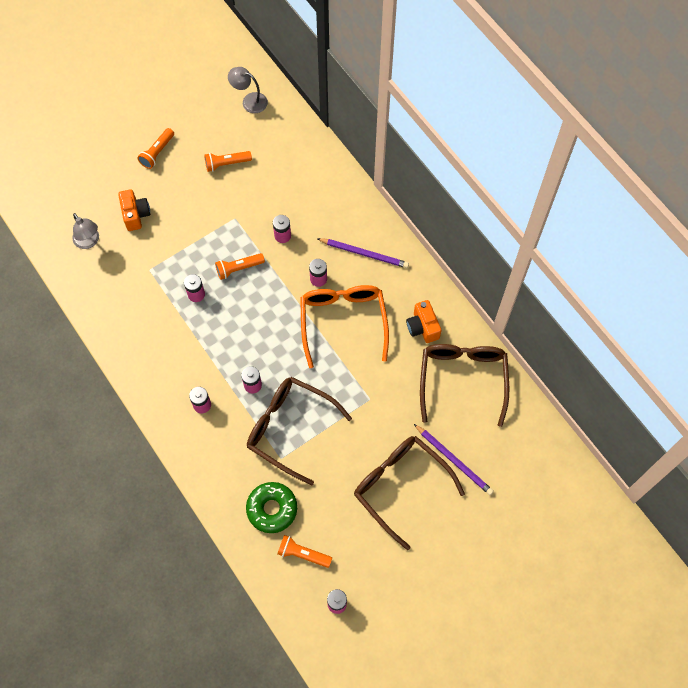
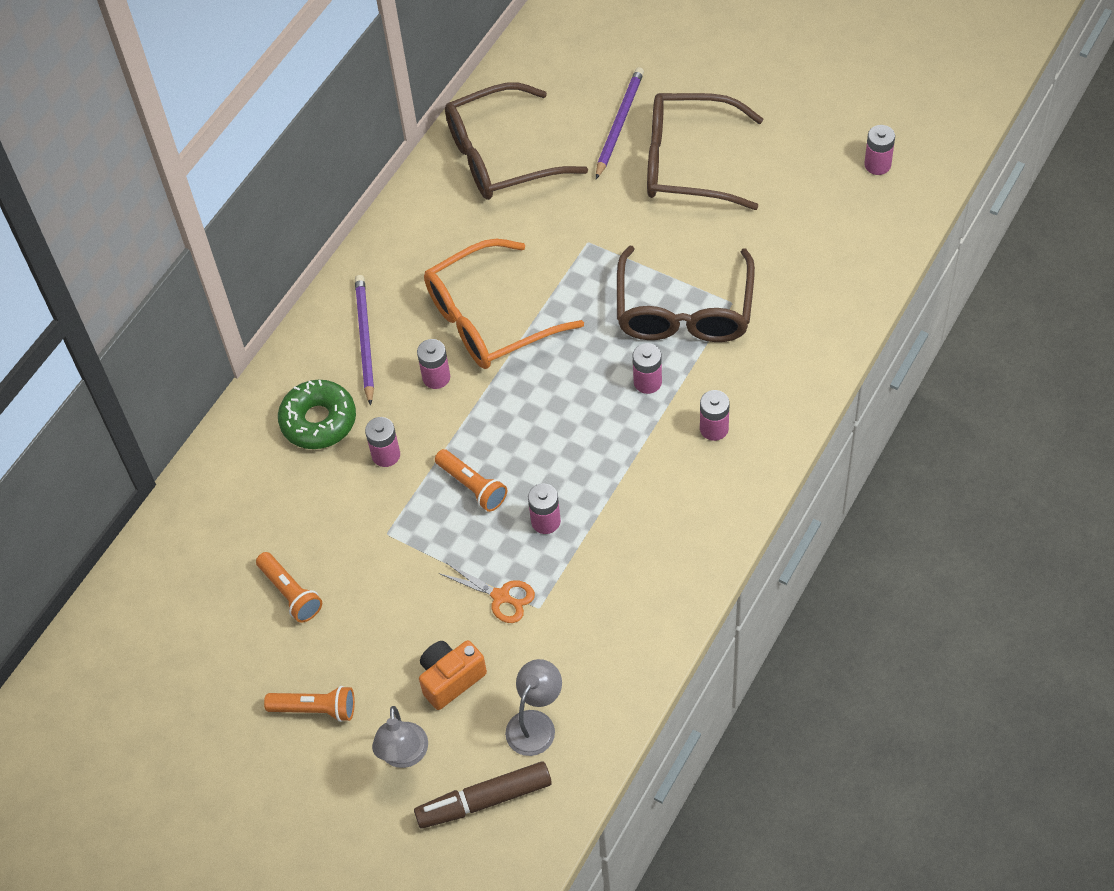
camera: 110 degrees left, 10 degrees down
(66, 204) = (484, 800): none -> brown marker
(166, 255) = (501, 596): none -> orange scissors
(249, 101) = (150, 619): grey lamp -> grey lamp (404, 756)
(272, 509) = (806, 281): green donut -> green donut (318, 421)
(303, 554) = (841, 224): orange flashlight -> none
(400, 486) = (688, 162): brown glasses -> brown glasses turned 75 degrees clockwise
(422, 327) = (447, 227): orange camera -> none

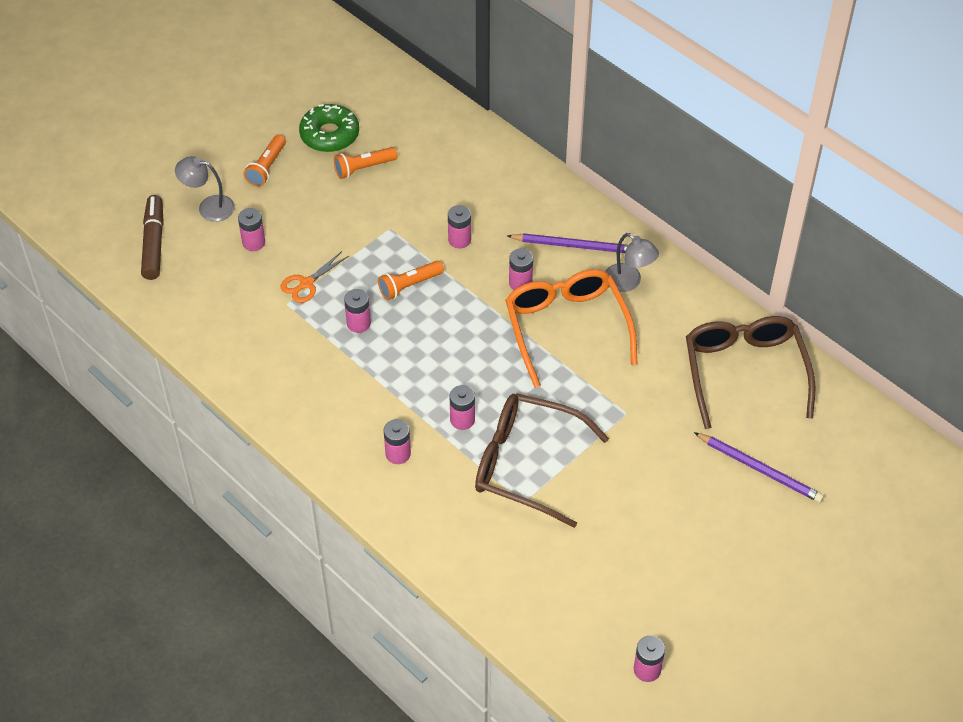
camera: 100 degrees right, 5 degrees down
(318, 421) = (507, 206): green donut -> green donut (329, 135)
(451, 679) = (253, 242): orange camera -> pink battery
(535, 723) = (196, 282): grey lamp -> grey lamp (628, 282)
(688, 162) = (696, 511): brown glasses -> none

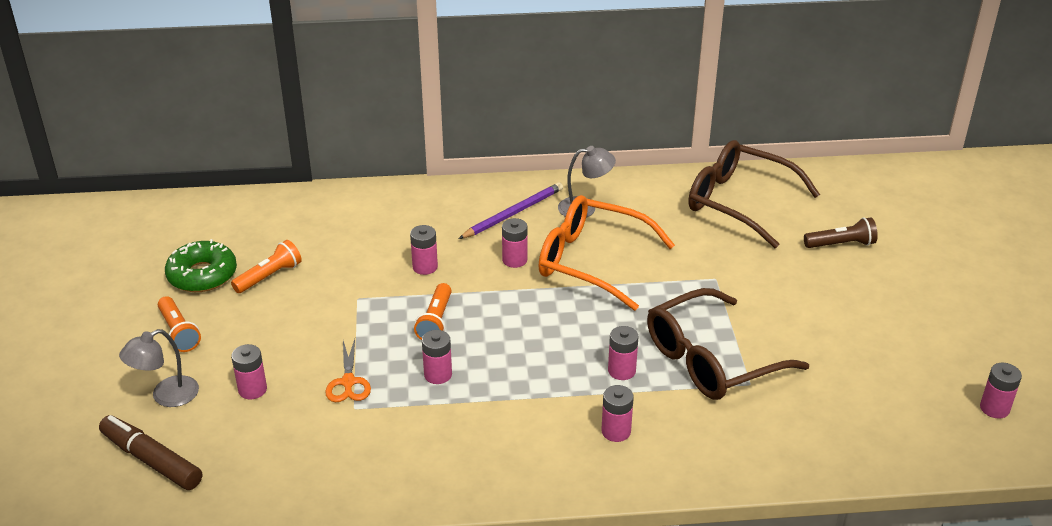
camera: 50 degrees left, 15 degrees down
(363, 168) = (269, 276): orange flashlight -> orange flashlight turned 150 degrees counterclockwise
(760, 469) = (841, 244): purple pencil -> brown flashlight

